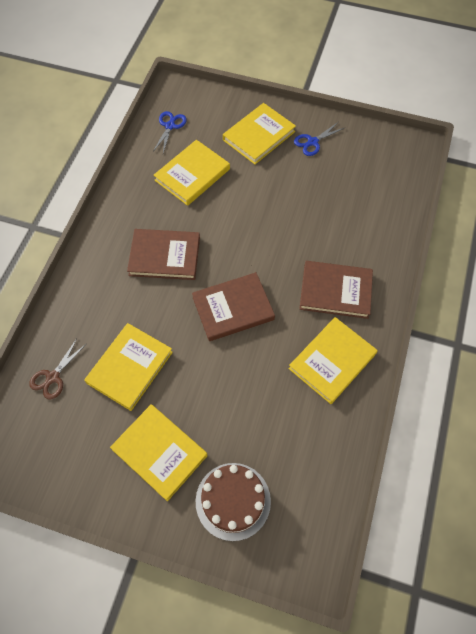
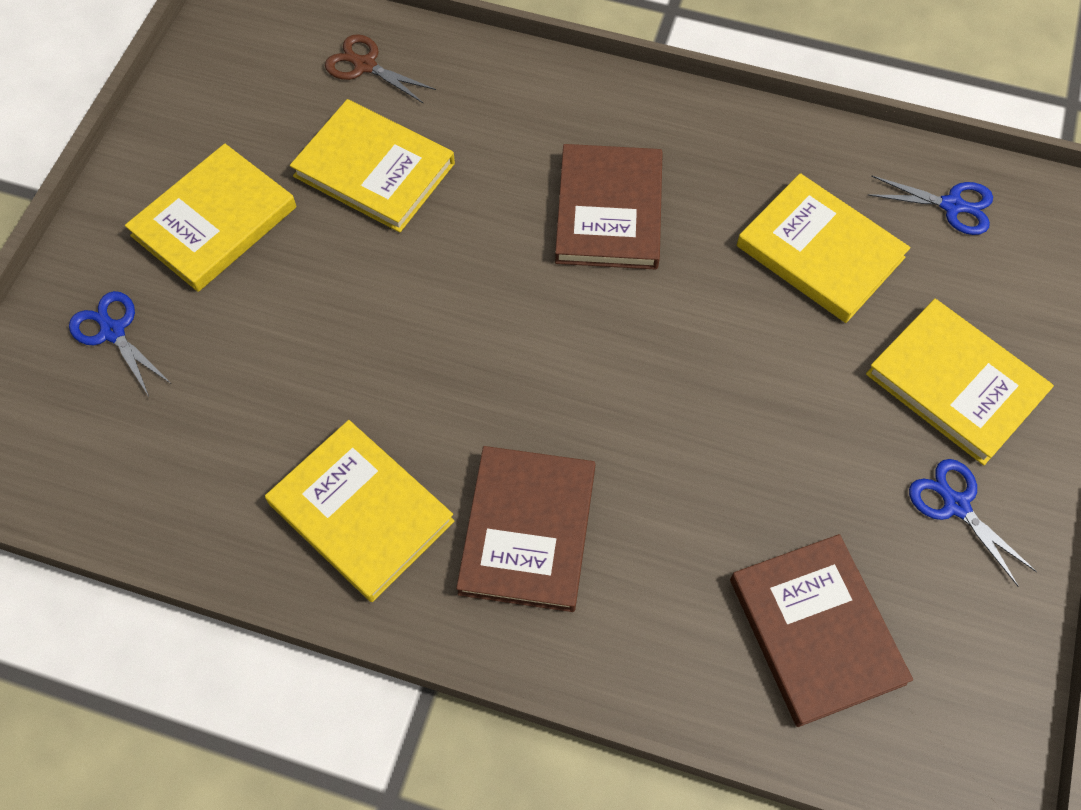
camera: 90 degrees right, 0 degrees up
(233, 308) = (489, 331): brown book -> brown book (815, 631)
(233, 501) = (113, 332): brown cake -> blue scissors

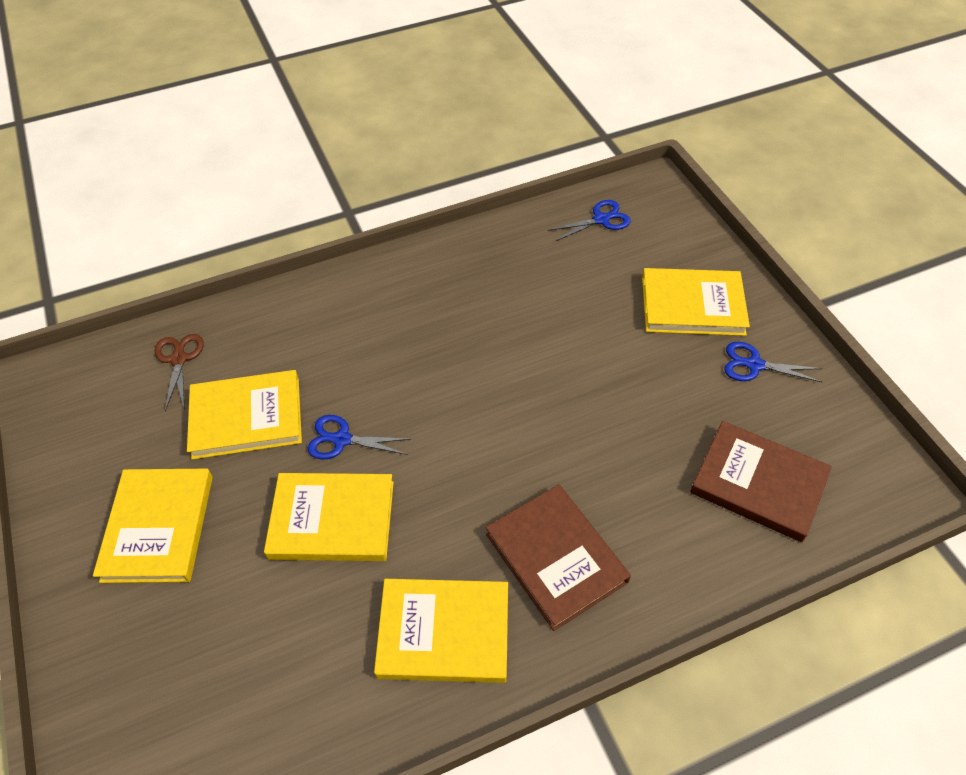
camera: 40 degrees left, 10 degrees down
(113, 332) = (147, 658): blue scissors -> blue scissors (342, 440)
(365, 66) = (179, 359): brown scissors -> brown scissors turned 90 degrees clockwise
(609, 211) = (422, 342): brown book -> none
(819, 252) = (560, 286): yellow book -> yellow book (332, 520)

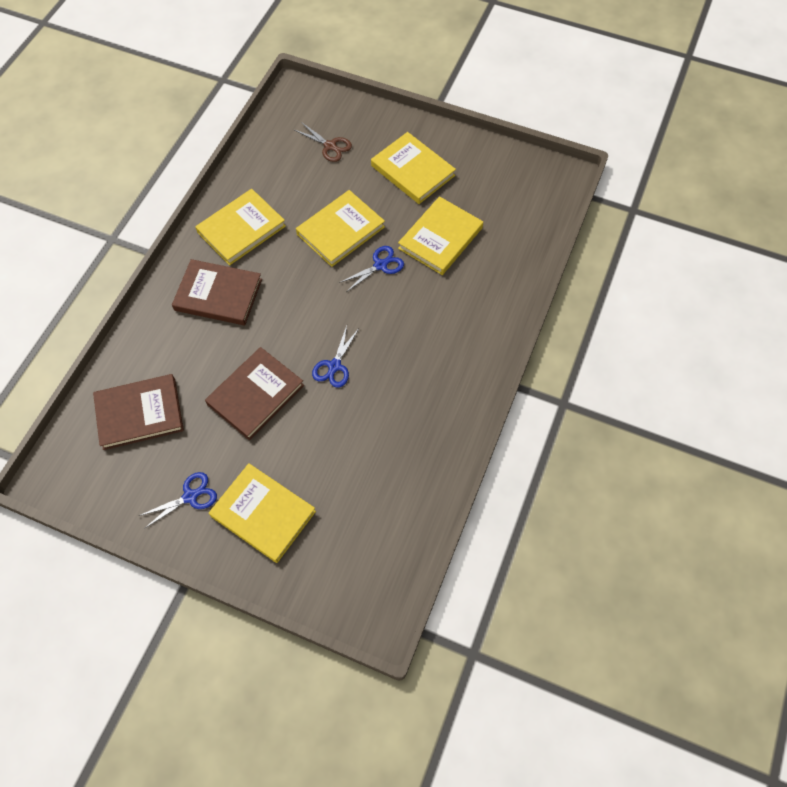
camera: 135 degrees right, 10 degrees up
(179, 359) = (515, 235): brown scissors -> brown scissors (330, 146)
(601, 219) = (388, 542): blue scissors -> blue scissors (334, 366)
(611, 408) = (255, 395): none -> brown book
(692, 305) = (263, 514): yellow book -> yellow book turned 75 degrees clockwise

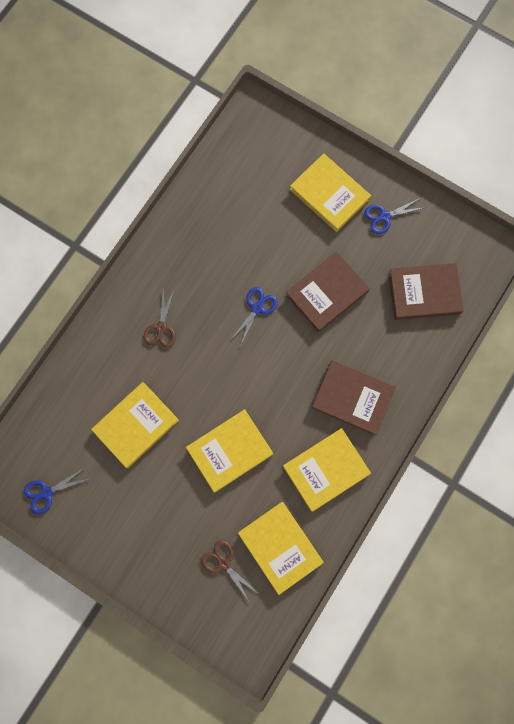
camera: 170 degrees left, 15 degrees up
(380, 265) = (199, 404): blue scissors -> blue scissors (46, 492)
(412, 171) = (144, 514): yellow book -> yellow book (280, 546)
(437, 329) = (161, 328): none -> brown scissors

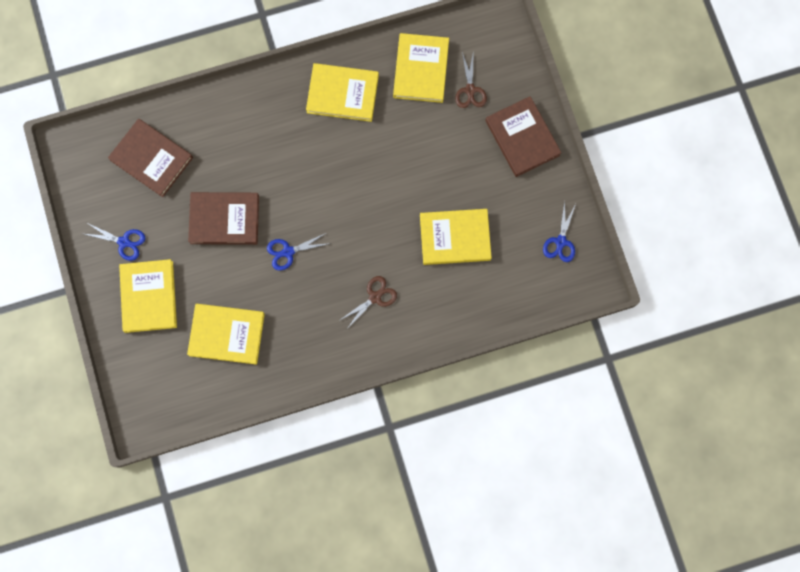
camera: 140 degrees left, 0 degrees up
(46, 492) = (561, 241): blue scissors -> blue scissors turned 90 degrees clockwise
(230, 451) = (400, 162): yellow book -> yellow book (227, 334)
(352, 397) = (277, 127): brown book -> brown book (522, 138)

